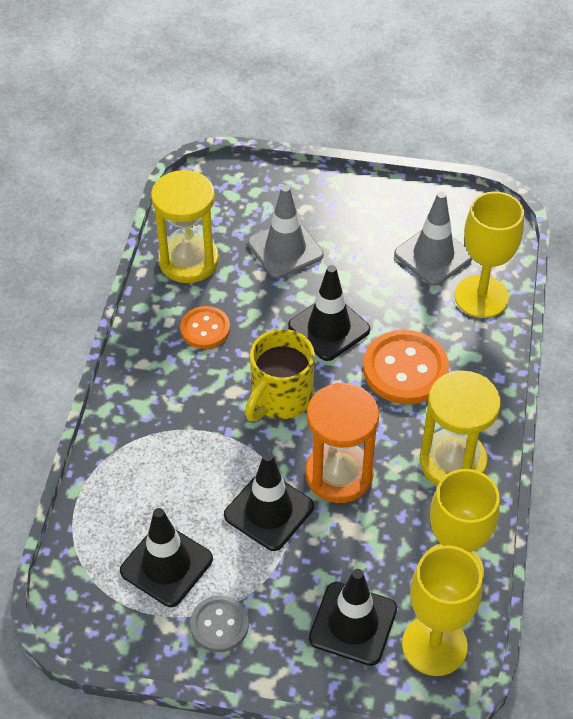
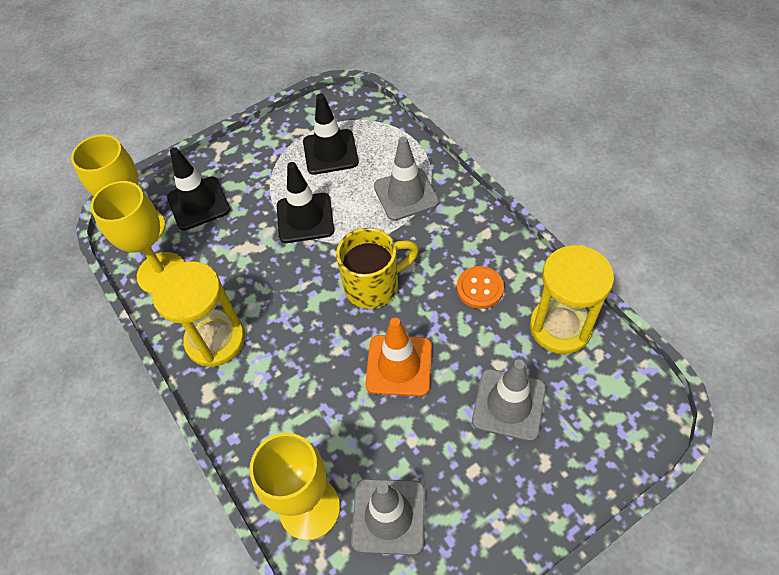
camera: 140 degrees right, 5 degrees up
(157, 454) = (406, 194): none -> grey traffic cone
(219, 625) = (271, 150): grey button -> none
(280, 398) = (374, 286): yellow mug -> yellow mug turned 75 degrees clockwise
(329, 328) = (399, 365): black traffic cone -> orange traffic cone
(339, 474) = (284, 271): orange hourglass -> none
(405, 369) = (310, 381): orange button -> none

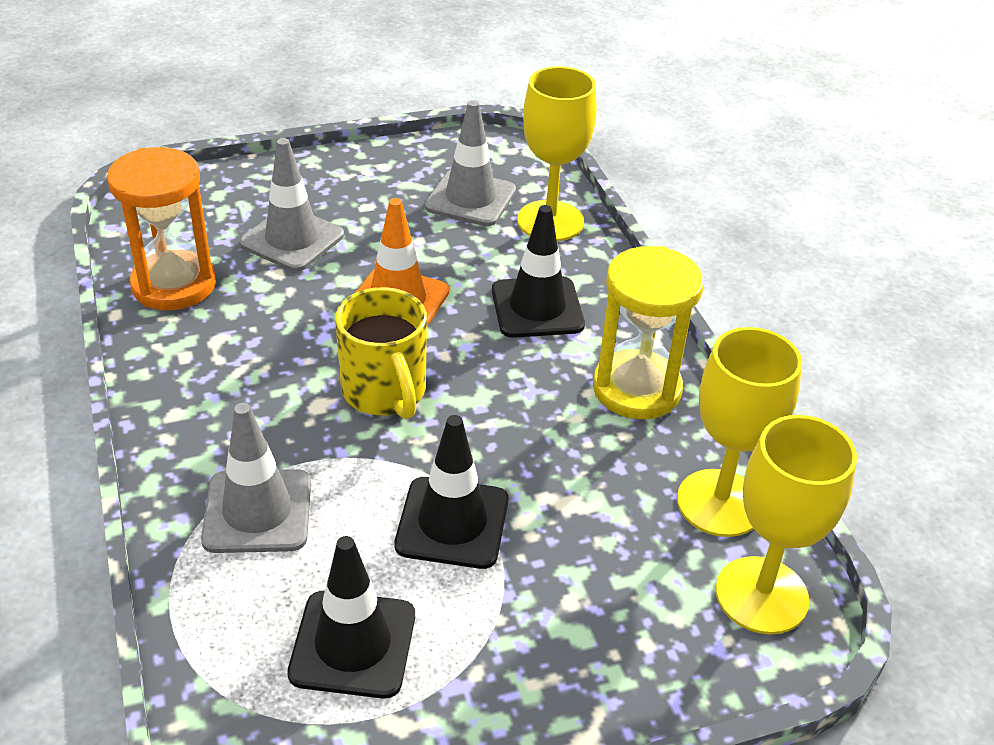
camera: 170 degrees left, 15 degrees down
(198, 203) = (647, 613): black traffic cone -> black traffic cone (537, 308)
(374, 286) = (385, 392): yellow mug -> yellow mug turned 105 degrees counterclockwise
(480, 288) = (239, 349): orange button -> none
(560, 327) = (174, 285): yellow hourglass -> orange hourglass

